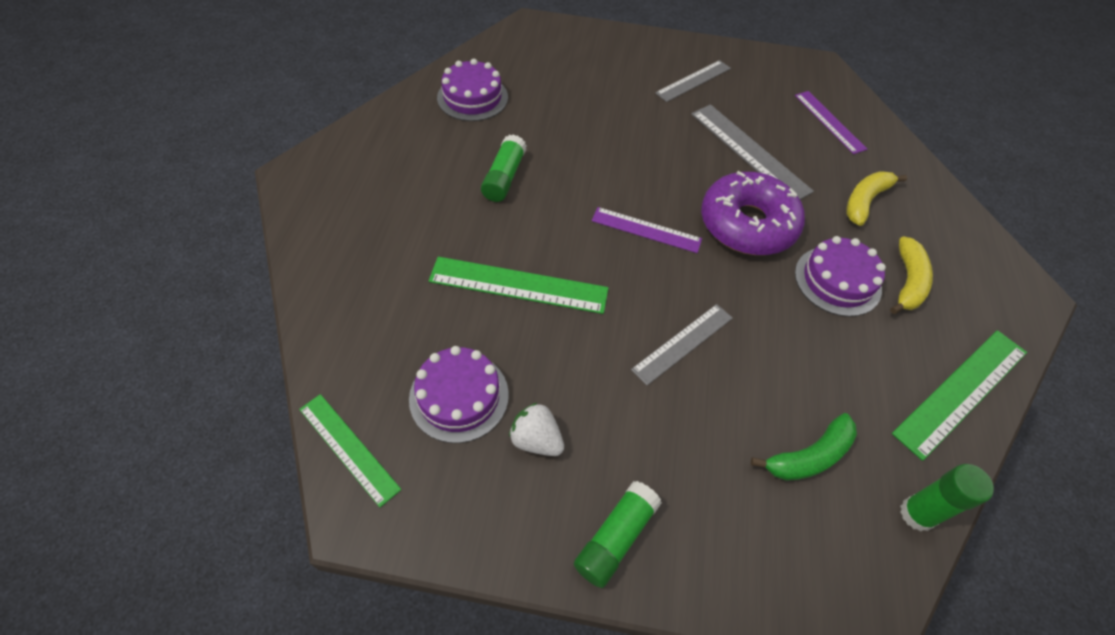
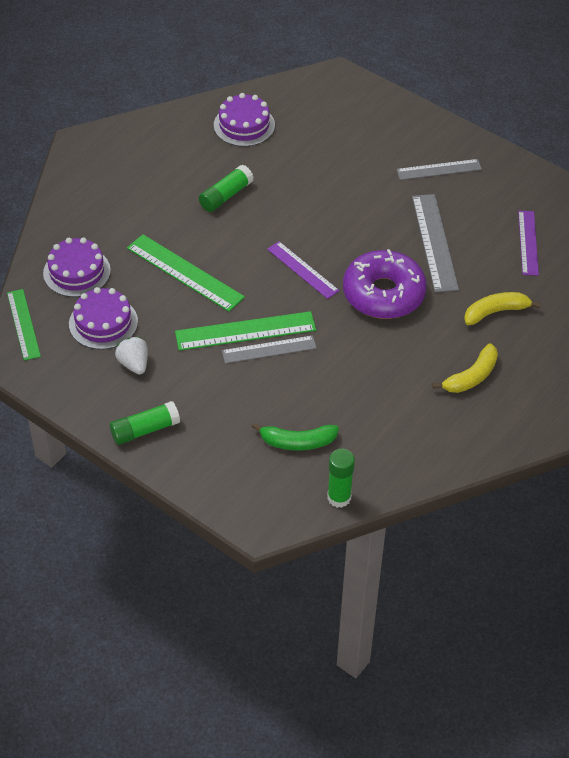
camera: 30 degrees right, 5 degrees down
(837, 281) = (417, 355): purple cake -> purple cake (77, 272)
(961, 391) = (439, 453): green ruler -> green ruler (245, 331)

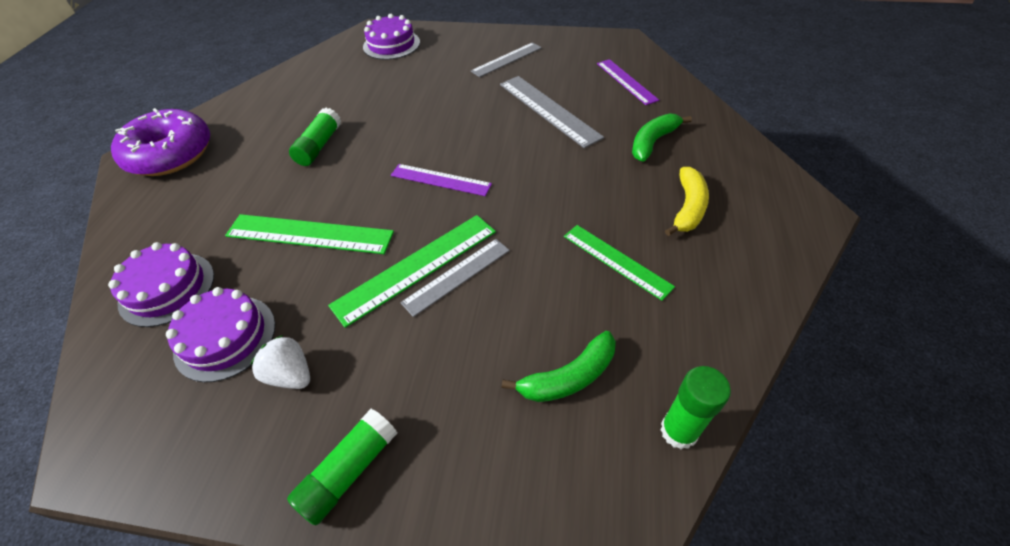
camera: 25 degrees left, 0 degrees up
(23, 324) = (103, 392): green ruler -> green ruler (616, 260)
(244, 125) = (307, 86): purple cake -> purple cake (391, 44)
(383, 294) = (537, 169): purple donut -> purple donut (170, 154)
(495, 312) = (653, 142): yellow banana -> green banana

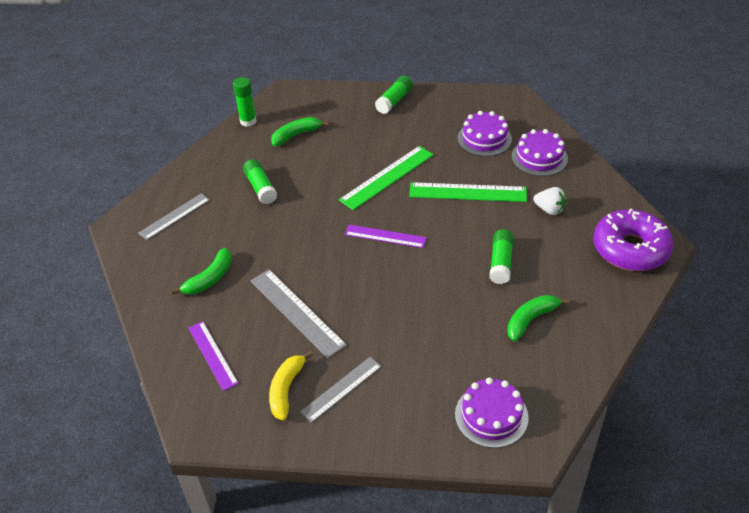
camera: 175 degrees right, 5 degrees down
(291, 375) = (438, 127): white strawberry -> white strawberry (549, 209)
(322, 98) = (530, 320): none -> green banana
(457, 276) = (360, 174): grey ruler -> grey ruler (174, 216)
(616, 260) = (260, 188): green ruler -> green glue stick
(688, 208) = (203, 223): yellow banana -> yellow banana (286, 389)

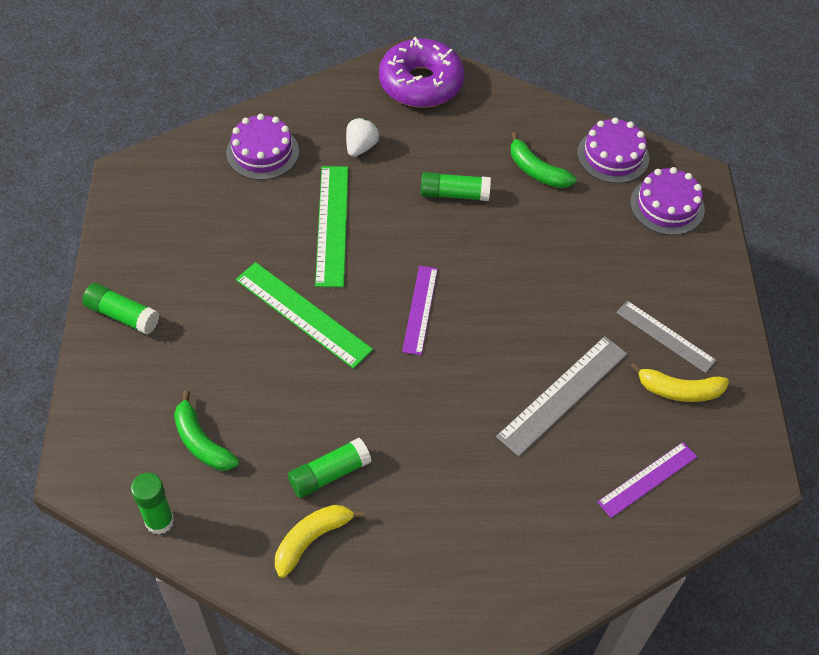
camera: 100 degrees left, 10 degrees up
(174, 216) = (399, 588): grey ruler -> none
(209, 278) = (521, 509): green banana -> none
(218, 180) = (311, 539): none -> yellow banana
(484, 138) = (221, 207): purple cake -> purple cake (613, 155)

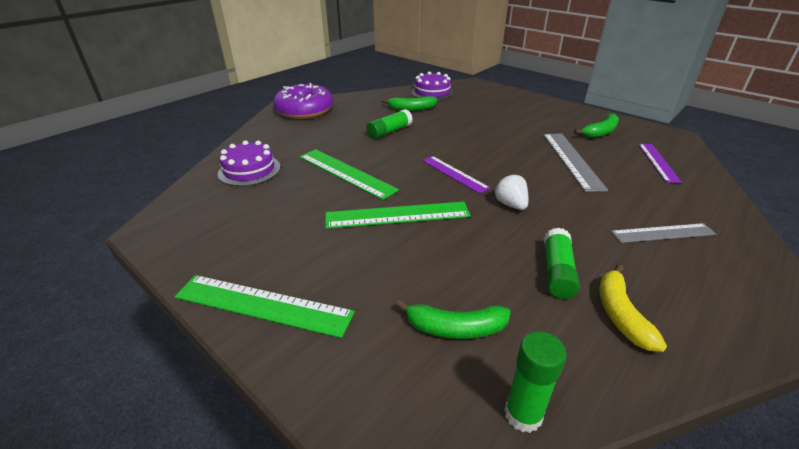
camera: 45 degrees left, 20 degrees down
(122, 315) = (263, 305): green glue stick -> green ruler
(361, 147) = (310, 141): white strawberry -> white strawberry (510, 205)
(665, 336) = (560, 122): grey ruler -> grey ruler (663, 233)
(667, 206) = (480, 94): purple cake -> none
(679, 390) = (600, 132): yellow banana -> green banana

